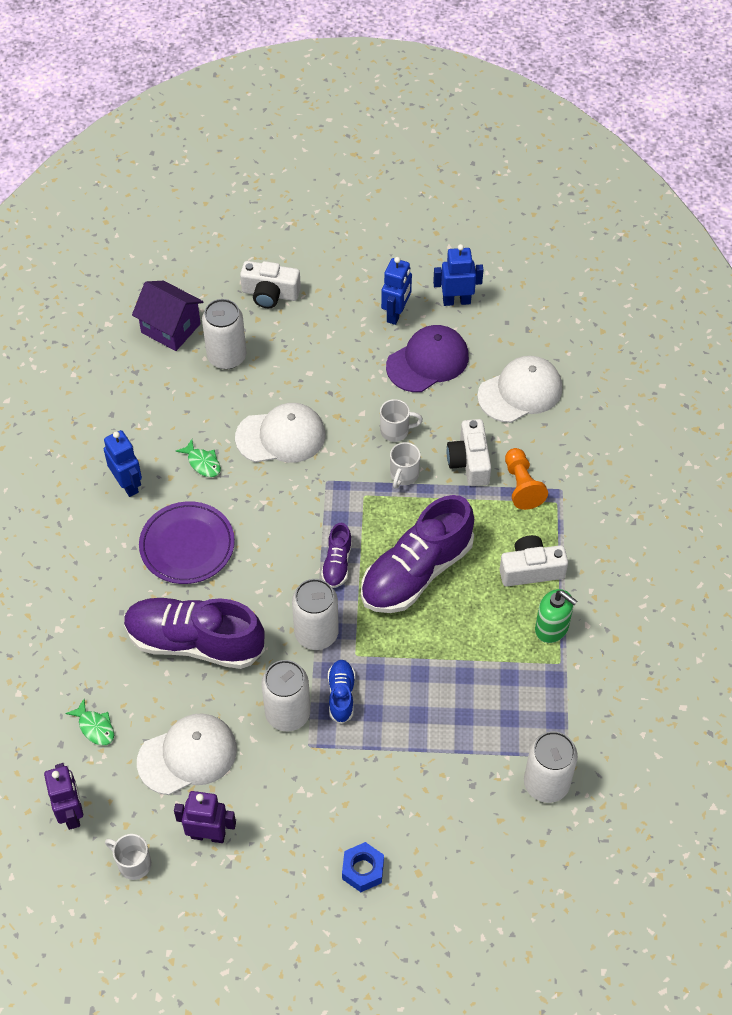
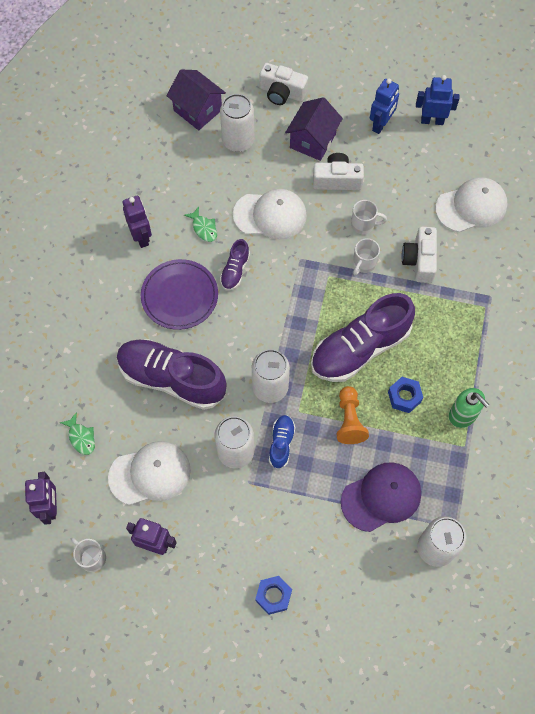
camera: 10 degrees right, 10 degrees up
(128, 484) = (141, 237): blue robot -> purple robot
(317, 344) = (312, 141): none -> purple house
(337, 563) = (297, 331): purple shoe -> purple shoe (235, 271)
(427, 361) = (400, 169): purple cap -> purple cap (381, 497)
(479, 619) = (404, 397): none -> blue nut
(522, 486) = (459, 288): orange pawn -> orange pawn (349, 420)
(531, 570) = (454, 361): white camera -> white camera (337, 180)

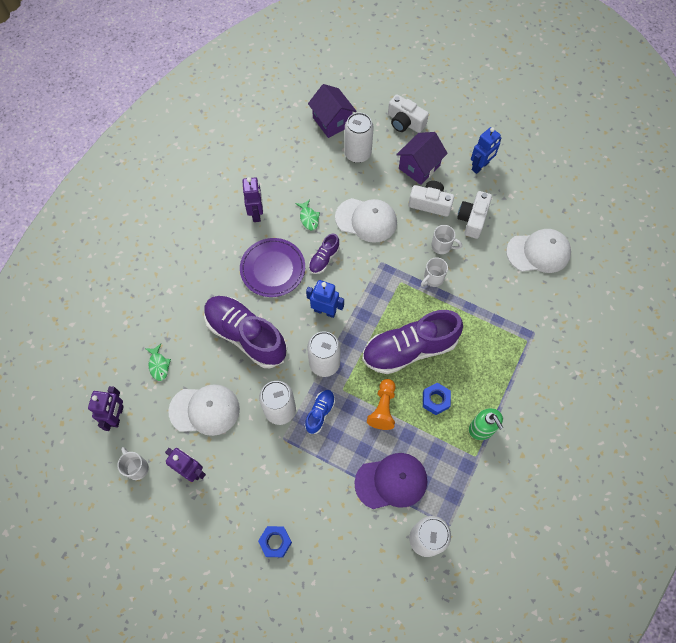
camera: 15 degrees right, 0 degrees up
(419, 260) = (481, 287): white camera -> white camera (472, 219)
(432, 121) = (524, 173): blue robot -> blue robot (325, 311)

